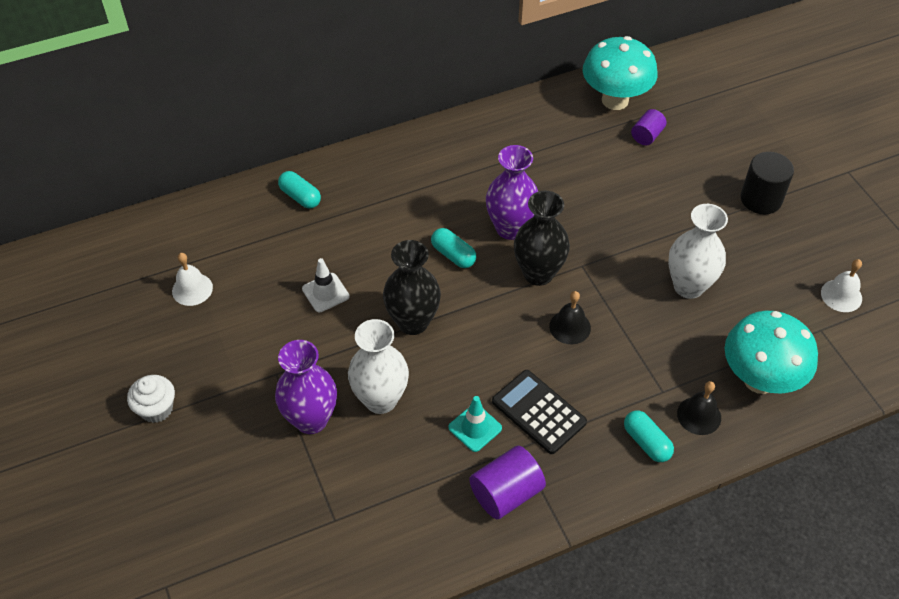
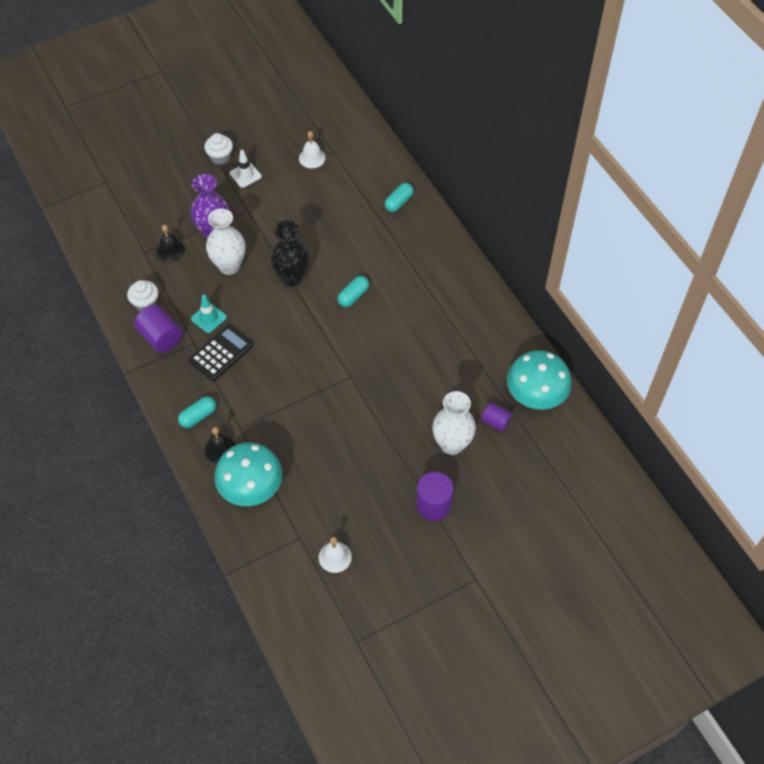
camera: 85 degrees right, 5 degrees up
(325, 293) = (314, 227): white traffic cone -> white traffic cone (245, 175)
(439, 516) = (146, 303): none -> white cupcake
(510, 228) = (382, 330): purple vase -> none
(538, 273) = (340, 349): black vase -> none
(570, 327) = (293, 370): black bell -> black bell (170, 250)
(688, 286) = (336, 447): white vase -> white vase (452, 444)
(761, 199) = (433, 505): black cylinder -> purple cylinder

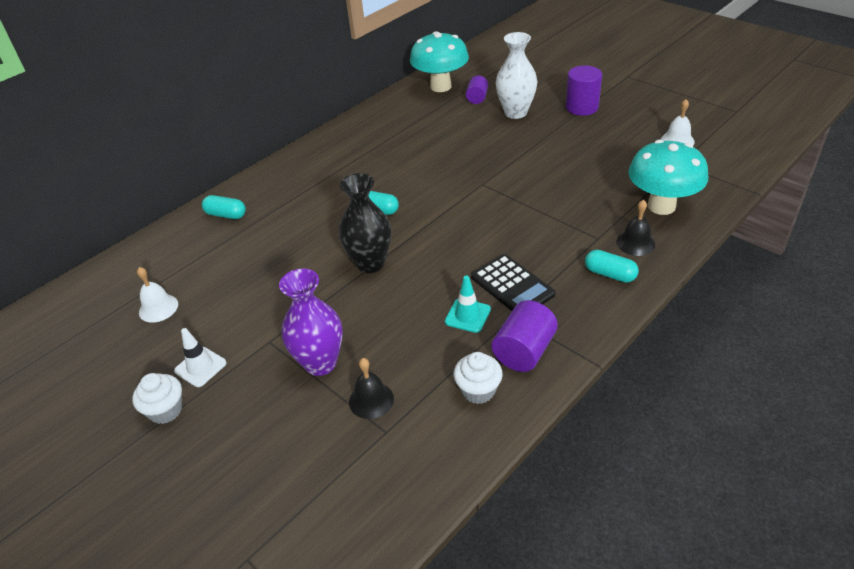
camera: 105 degrees left, 15 degrees down
(221, 353) = (512, 286): black calculator -> black calculator turned 150 degrees counterclockwise
(229, 266) = (374, 325): white vase -> none

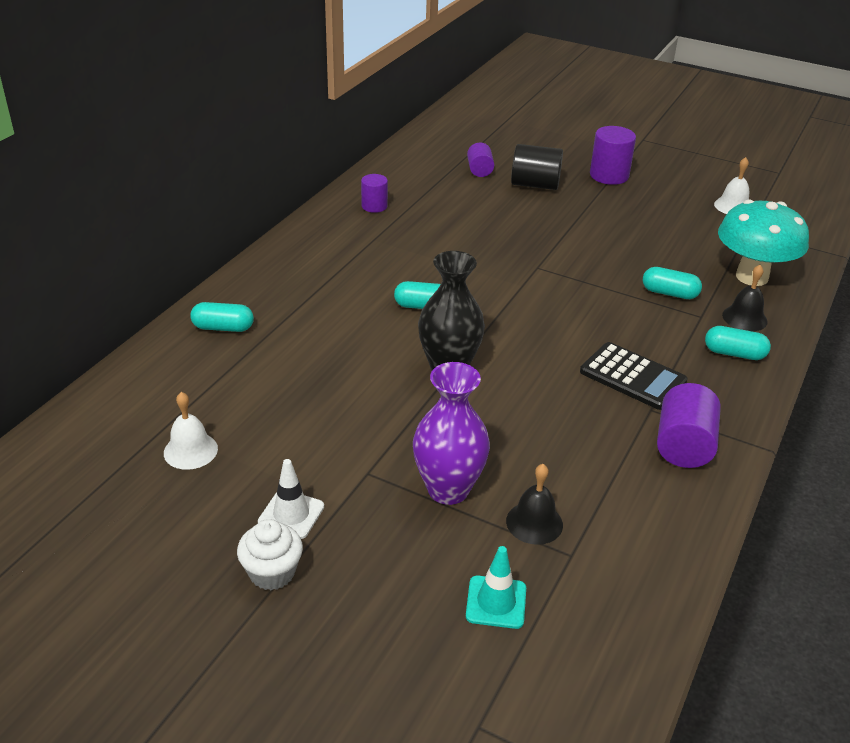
camera: 20 degrees left, 5 degrees down
(381, 124) = (374, 206): none -> purple cylinder
(440, 86) = (427, 159): turquoise mushroom -> none
(467, 315) = (598, 415): turquoise traffic cone -> turquoise traffic cone (496, 602)
(478, 390) = (654, 494): white cupcake -> none
(515, 112) = (535, 185): white vase -> black cylinder
(581, 215) = (669, 293): none -> turquoise capsule

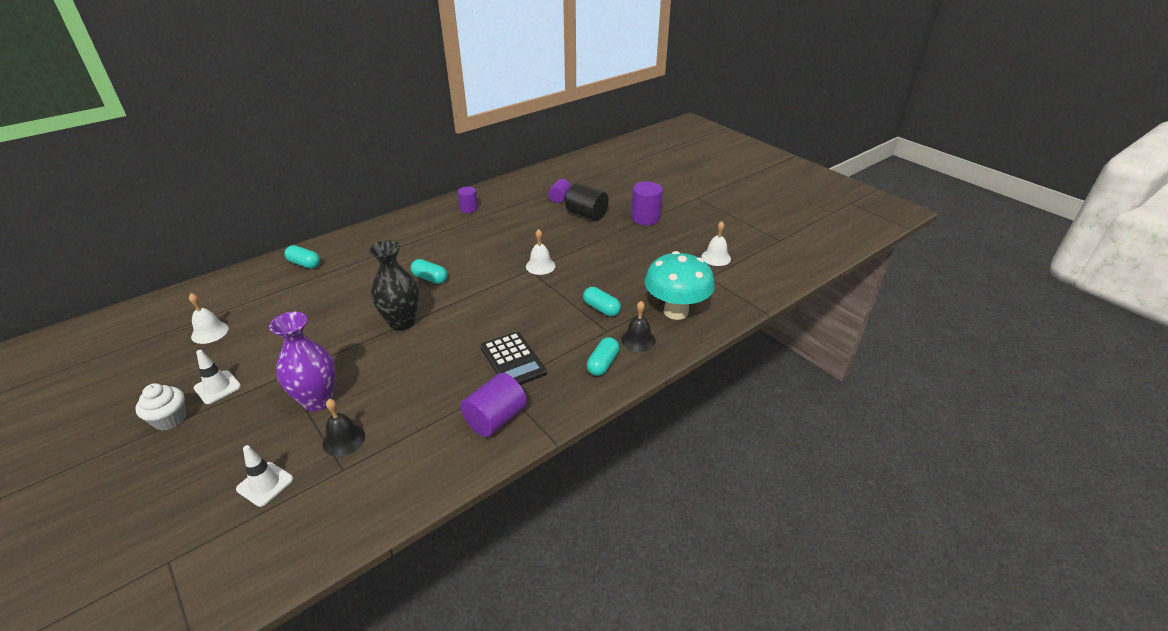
camera: 25 degrees right, 0 degrees up
(496, 602) = (265, 484): turquoise traffic cone -> white traffic cone
(546, 259) = (540, 266): none -> white bell
(734, 353) = (603, 364): turquoise capsule -> turquoise capsule turned 75 degrees clockwise

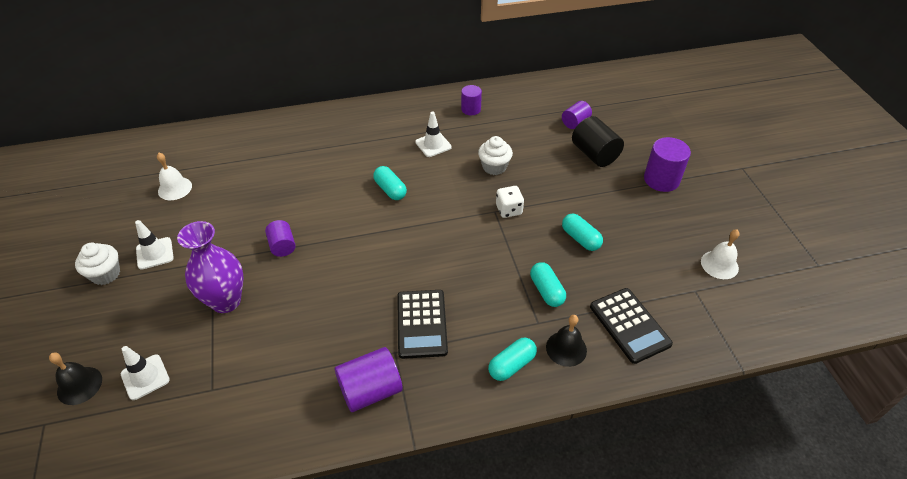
camera: 25 degrees right, 10 degrees up
(304, 264) = (285, 134): turquoise capsule -> turquoise capsule (580, 239)
(344, 439) = (227, 356): black bell -> black bell (79, 385)
(351, 344) = (282, 246): none -> purple cylinder
(402, 322) = (339, 236): black vase -> none
(450, 239) = (433, 145): none -> white traffic cone
(511, 241) = (494, 167): none -> white cupcake
(540, 266) = (509, 210): white bell -> white dice
(676, 311) = (629, 325): turquoise mushroom -> black calculator

